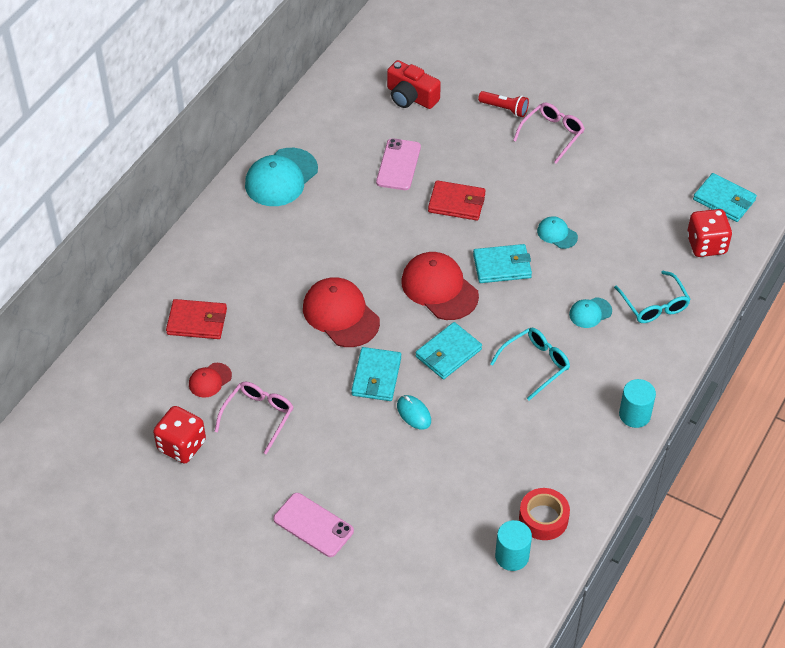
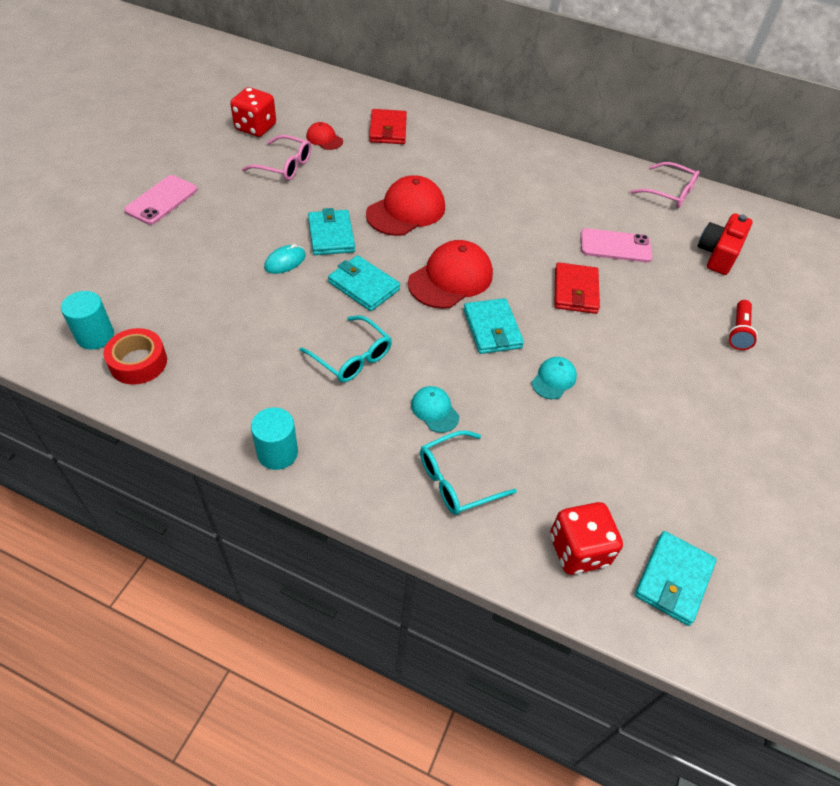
camera: 80 degrees right, 0 degrees up
(281, 177) = (569, 169): turquoise cap -> none
(376, 376) = (331, 235): turquoise wallet -> turquoise wallet turned 75 degrees clockwise
(552, 134) = (717, 377): pink glasses -> pink glasses (670, 193)

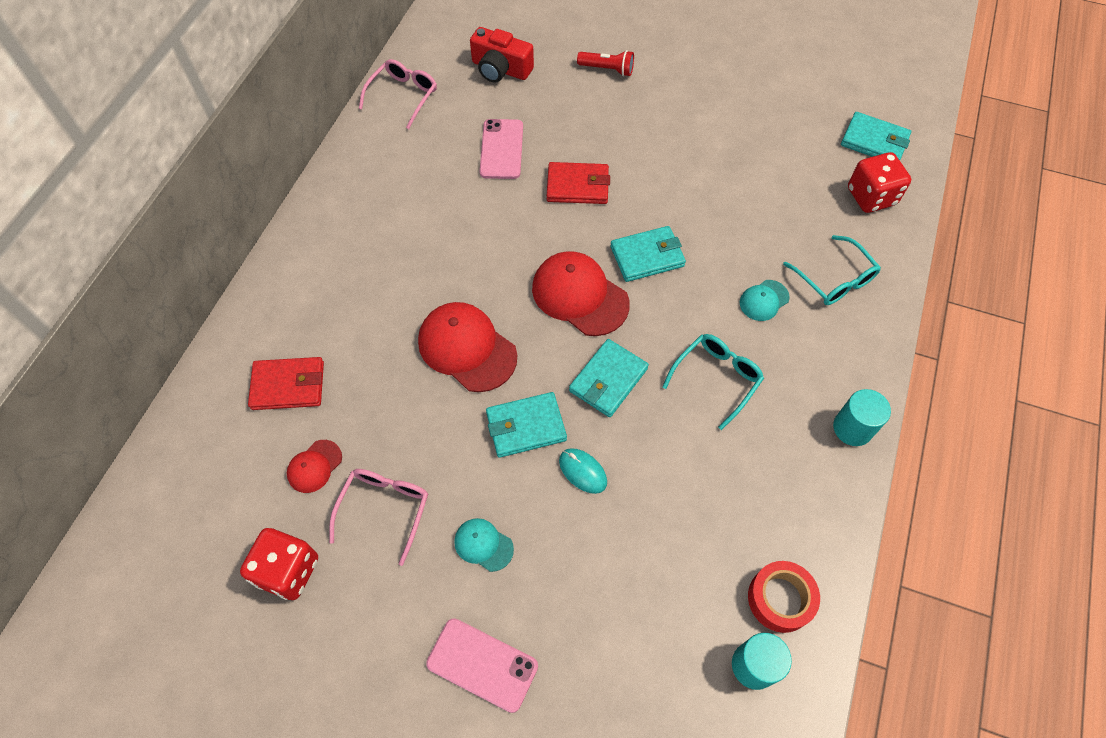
camera: 90 degrees left, 10 degrees up
(553, 379) = (700, 207): turquoise cap -> turquoise cap (483, 545)

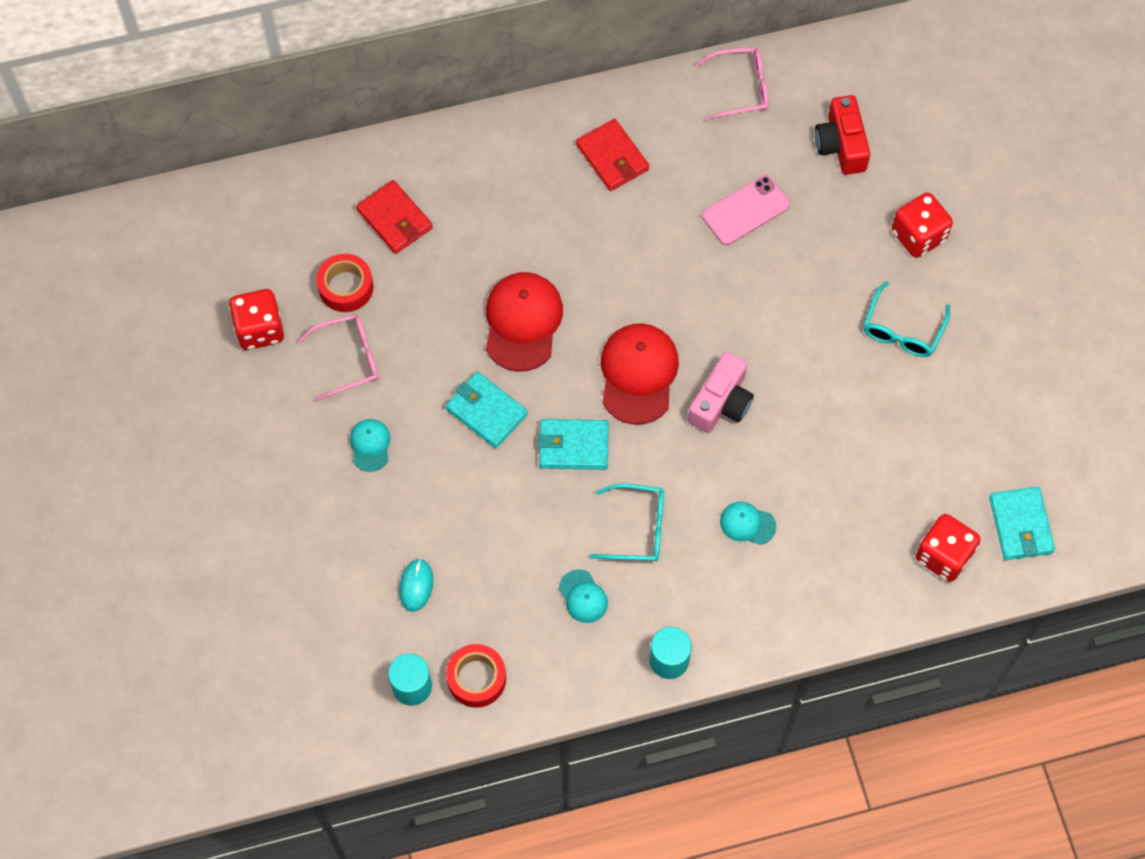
camera: 55 degrees right, 5 degrees up
(314, 466) = (346, 287): red cap -> red tape
(482, 664) = (285, 502): pink phone -> none
(577, 186) = (754, 299): red wallet -> red wallet (612, 157)
(582, 471) = (479, 477): turquoise mouse -> turquoise mouse (416, 585)
(607, 69) = (918, 236): red flashlight -> red dice
(647, 256) = (721, 402): turquoise wallet -> pink camera
(753, 458) = (583, 596): none -> turquoise cap
(835, 280) = (816, 572): turquoise glasses -> turquoise glasses (902, 331)

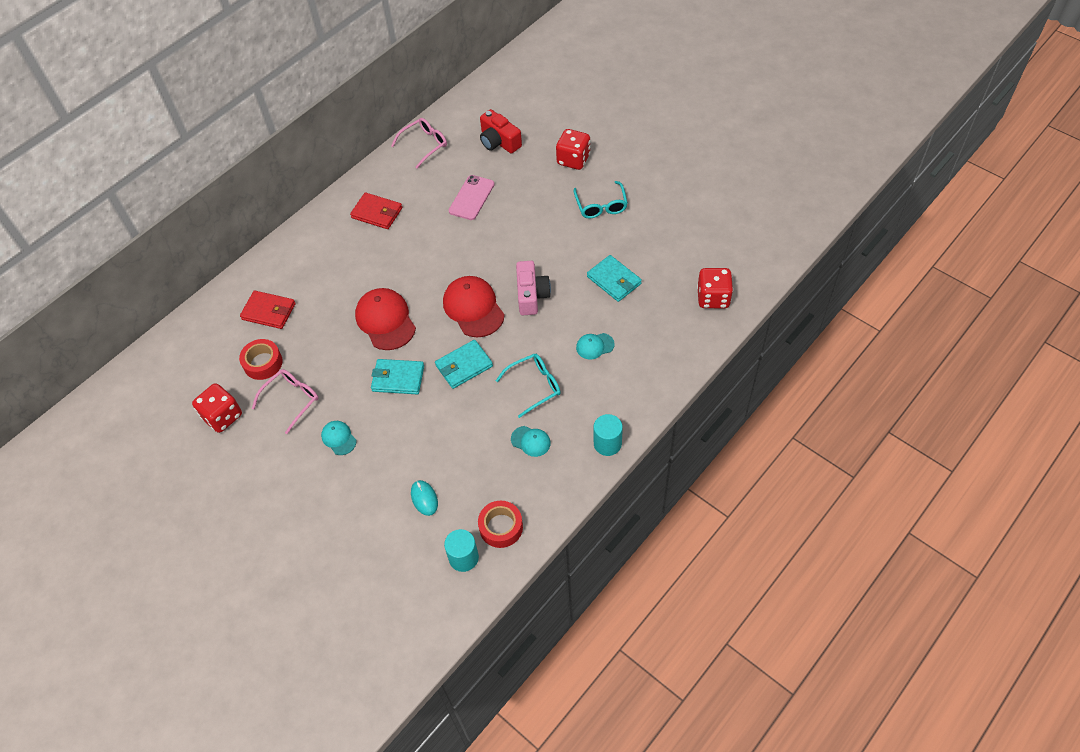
camera: 30 degrees left, 10 degrees down
(1020, 525) = (739, 260): turquoise wallet -> turquoise wallet (614, 280)

